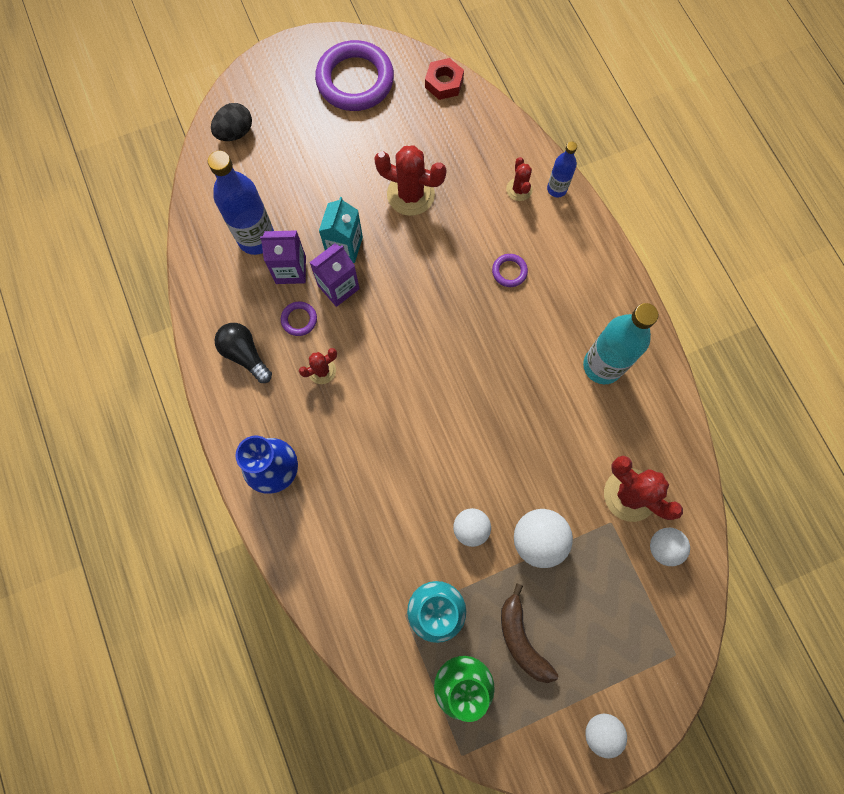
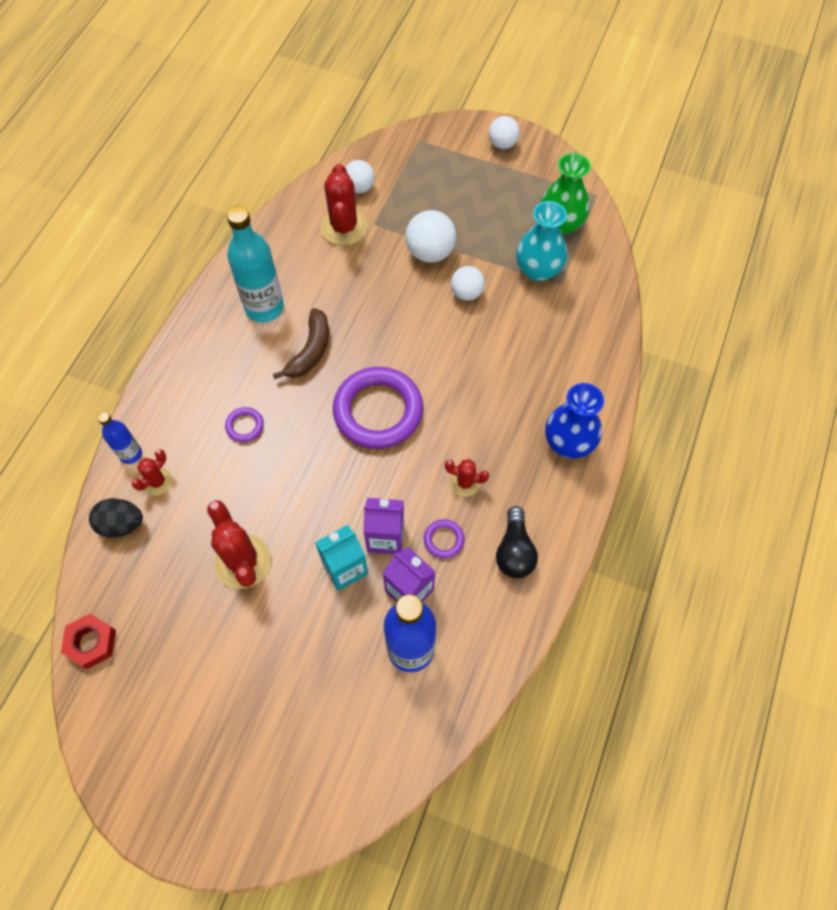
camera: 135 degrees left, 10 degrees down
(235, 133) = (325, 788): black egg -> black egg (121, 524)
(355, 80) = (159, 730): purple ring -> purple ring (378, 411)
(521, 639) = (500, 215): brown banana -> brown banana (310, 351)

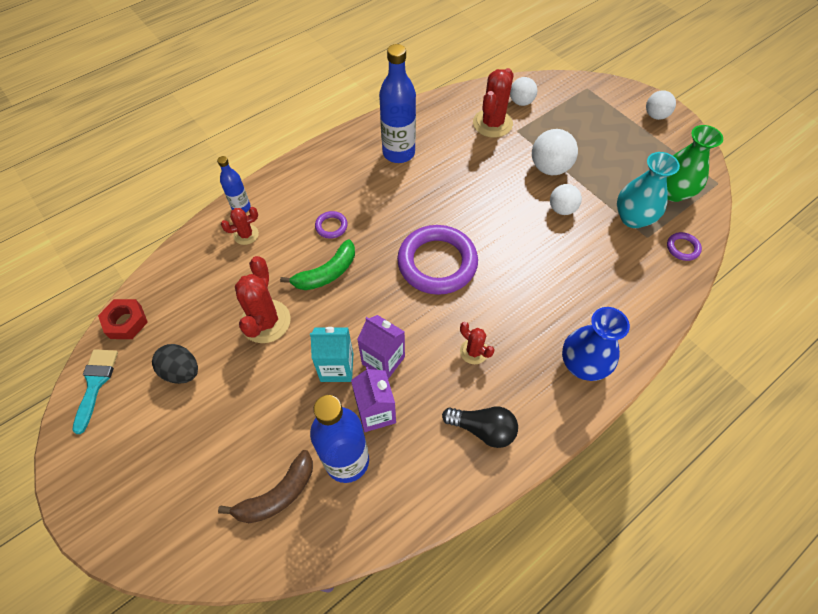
camera: 30 degrees right, 5 degrees down
(106, 721) = (95, 383): none -> turquoise brush
(121, 524) = (202, 251): black egg -> black egg (182, 371)
(264, 308) = (398, 153): turquoise bottle -> blue bottle
(273, 479) = (327, 273): none -> green banana
(310, 351) = (413, 196): brown banana -> brown banana (277, 494)
(444, 540) = (428, 387): purple ring -> purple ring (682, 248)
(514, 551) = (483, 429): black light bulb -> black light bulb turned 105 degrees counterclockwise

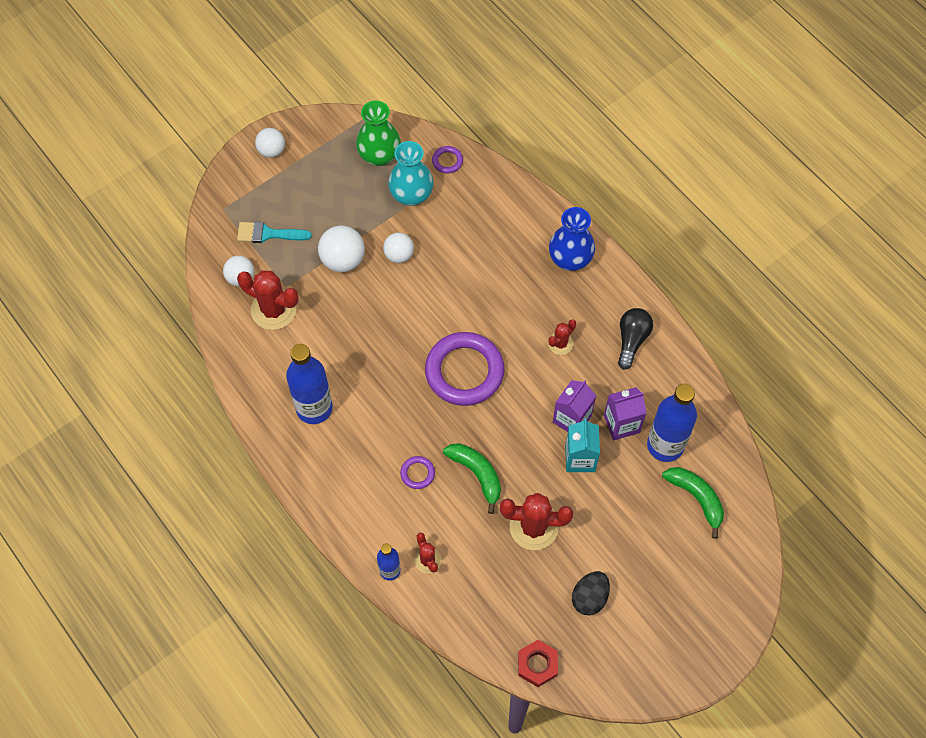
camera: 90 degrees left, 5 degrees up
(95, 383) = (605, 677): turquoise brush -> turquoise brush (268, 234)
(277, 494) = (696, 498): brown banana -> green banana

